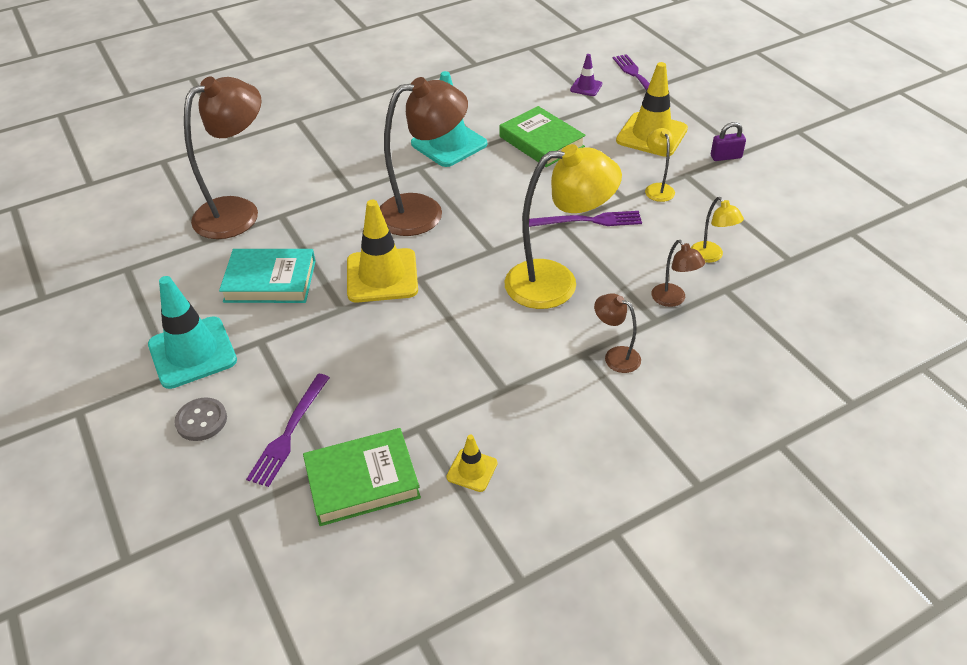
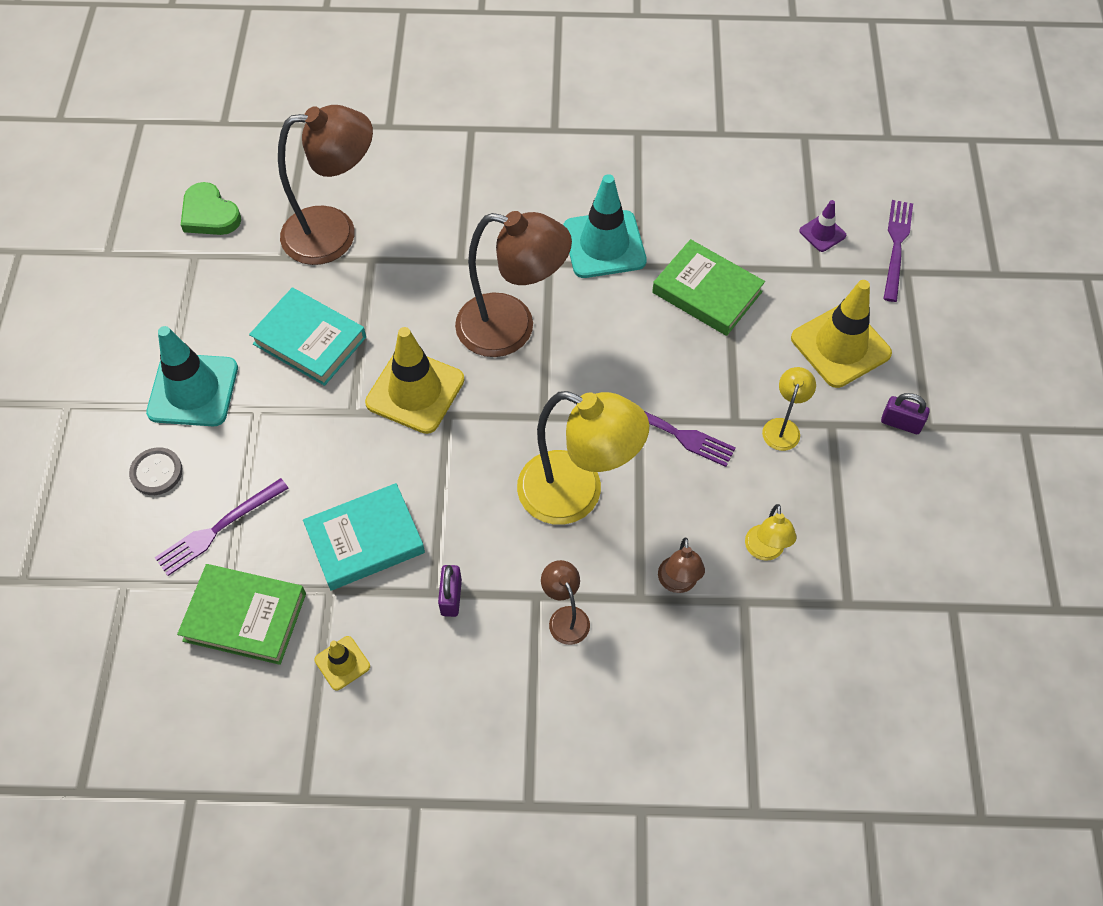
camera: 30 degrees right, 15 degrees up
(120, 240) = (209, 214): none -> green heart
(421, 382) = (365, 540): none -> turquoise book
(520, 385) = (451, 597): none -> purple padlock
(541, 141) = (707, 292): green book -> green book turned 45 degrees counterclockwise

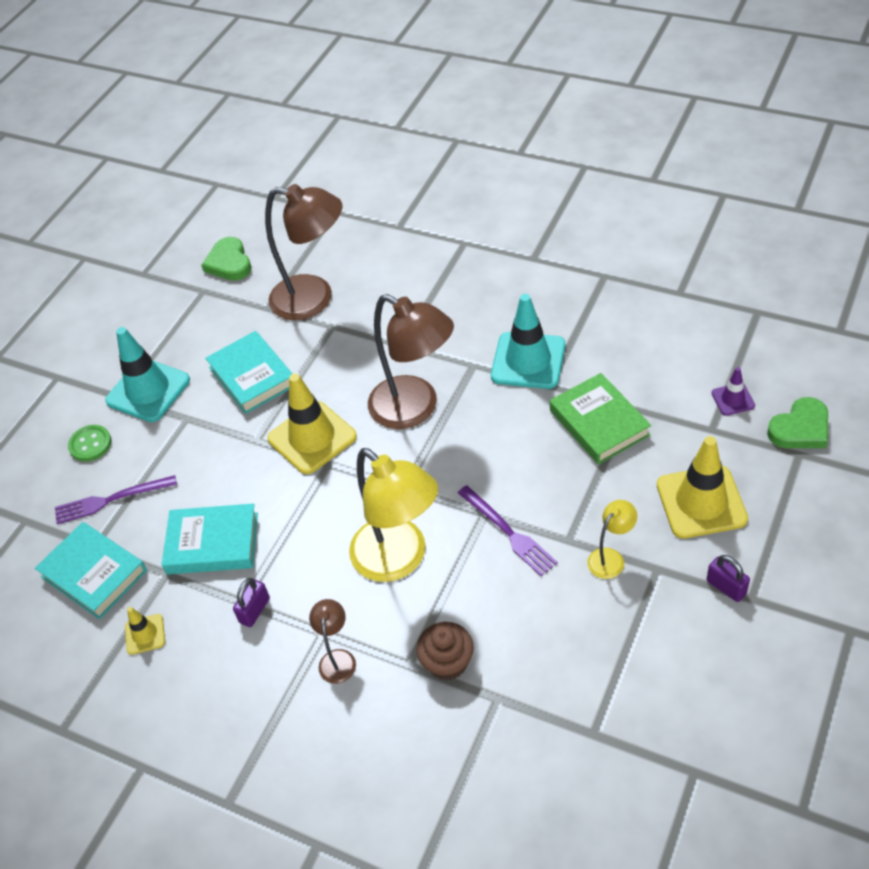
camera: 30 degrees right, 10 degrees down
(156, 472) = (90, 444): grey button -> green button
(245, 617) = (94, 573): green book -> turquoise book
(678, 583) = (447, 662): brown lamp -> brown cupcake
(765, 551) = (539, 660): yellow lamp -> none
(896, 246) = (800, 428): purple fork -> green heart

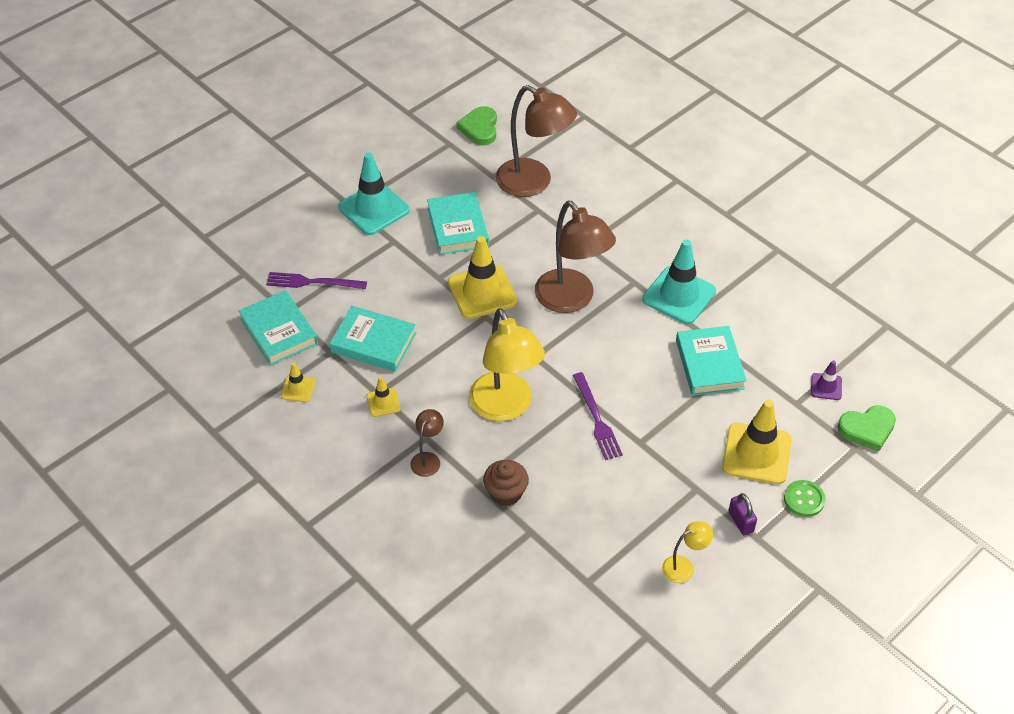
camera: 15 degrees right, 0 degrees up
(90, 444) = (314, 234): green button -> green button (804, 499)
(255, 610) = (383, 402): purple padlock -> yellow traffic cone
(599, 423) = (709, 364): green book -> turquoise book
(611, 558) = (664, 467): yellow lamp -> yellow lamp (684, 566)

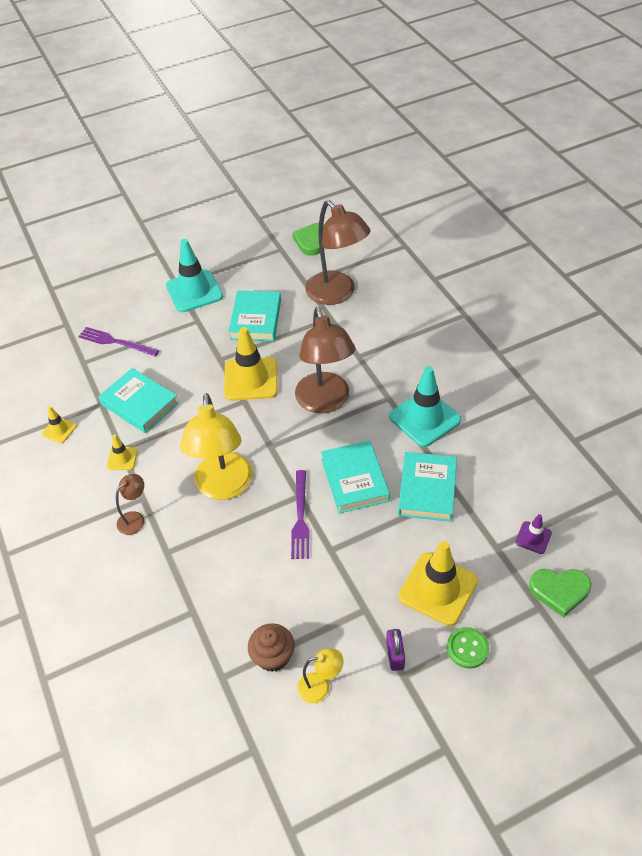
camera: 20 degrees right, 0 degrees up
(279, 331) = (69, 378): turquoise book -> turquoise book (354, 480)
(506, 493) = (188, 568): brown cupcake -> brown cupcake (273, 656)

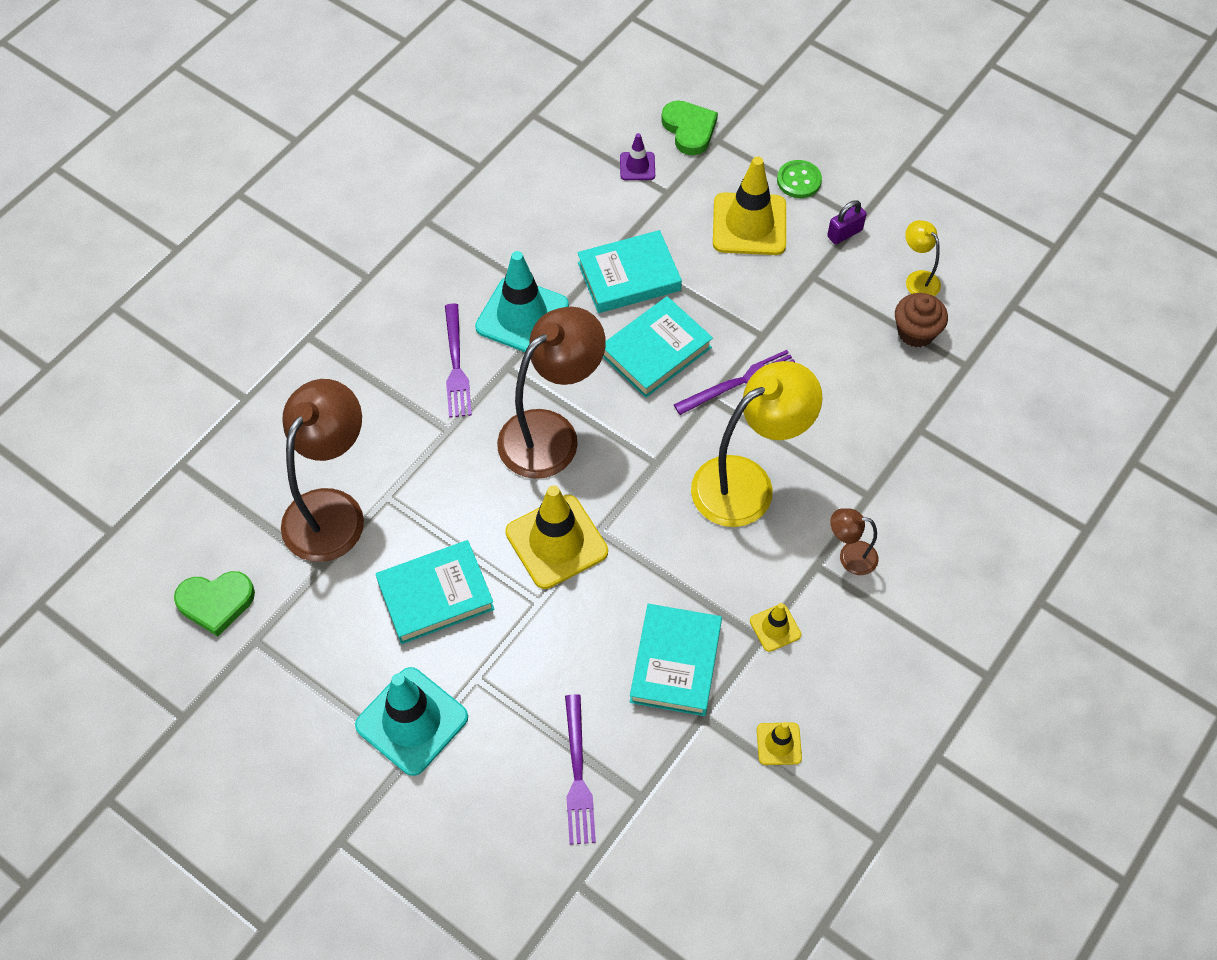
camera: 120 degrees left, 10 degrees up
(404, 374) = (456, 365): none -> purple fork

